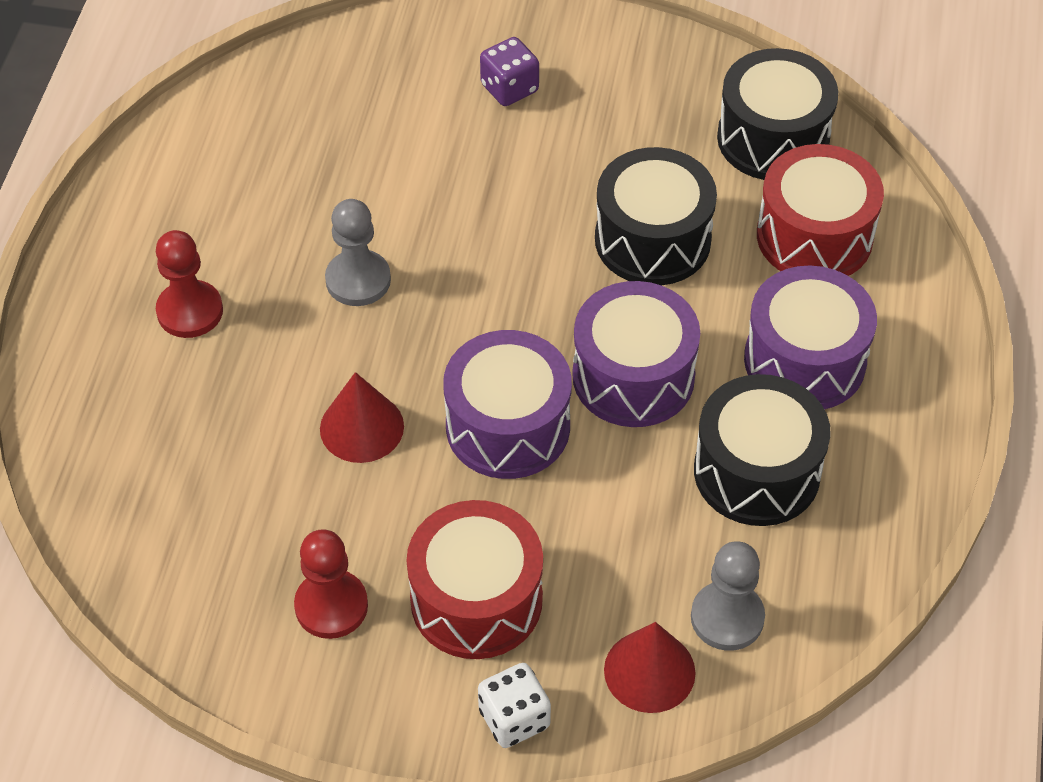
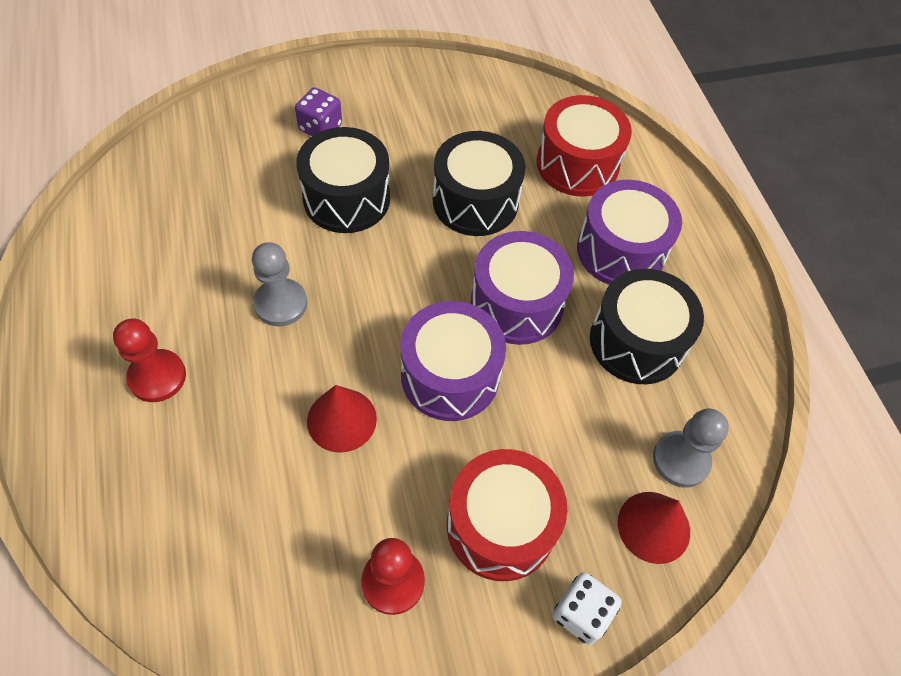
camera: 30 degrees left, 5 degrees up
(773, 138) = (514, 108): black drum -> black drum (346, 198)

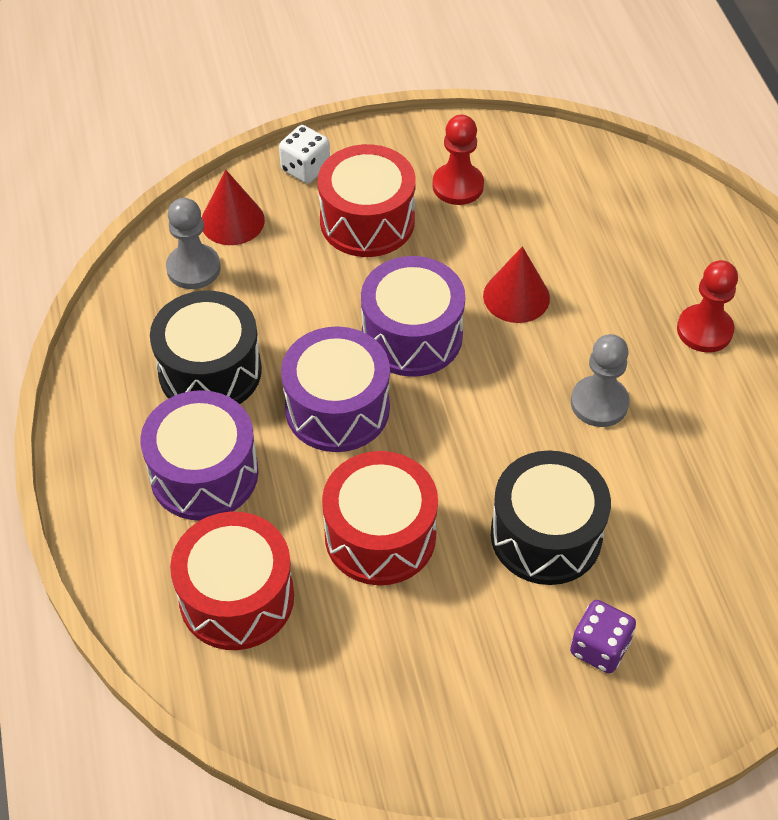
camera: 175 degrees left, 5 degrees down
(475, 201) = (380, 535): black drum -> red drum

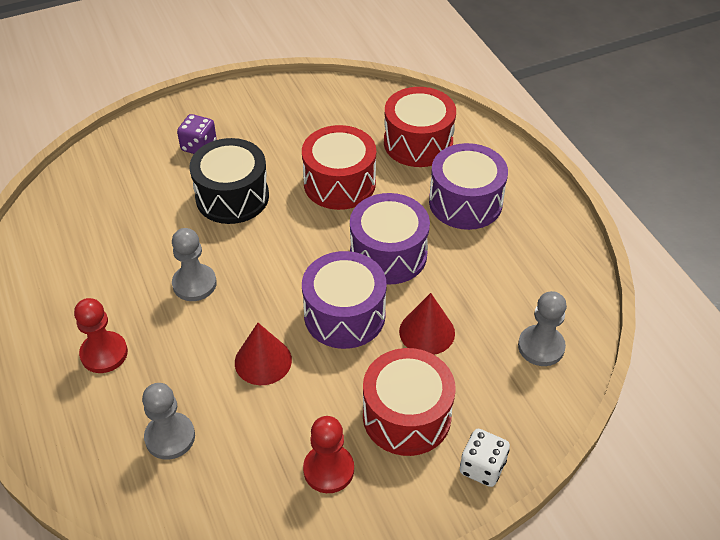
camera: 170 degrees right, 5 degrees down
(210, 371) = (490, 267): black drum -> none
(232, 221) = (528, 397): red cone -> red cone (427, 332)
(620, 235) = (170, 437): none -> grey pawn

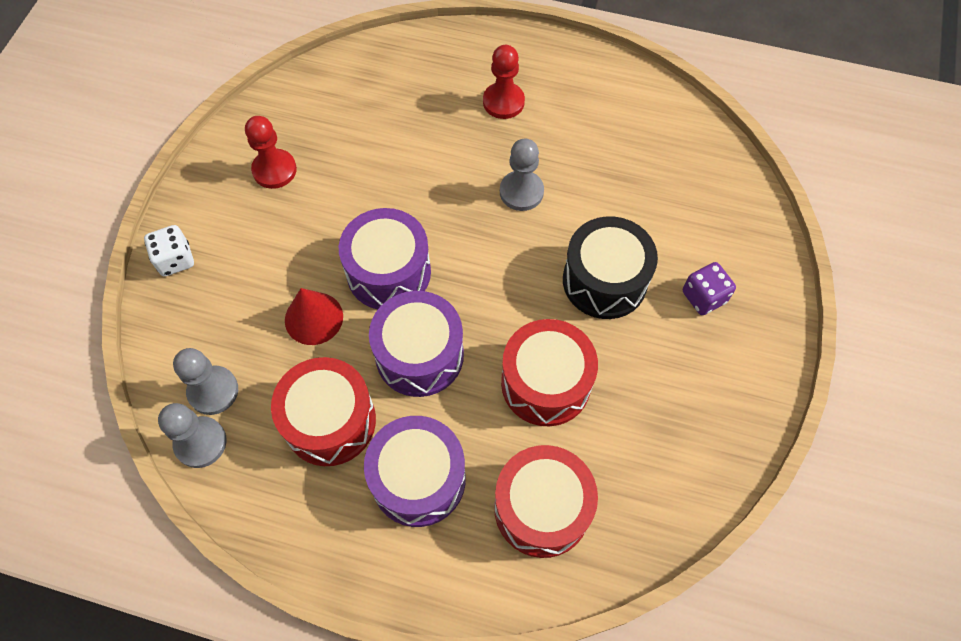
camera: 130 degrees right, 15 degrees up
(170, 437) = (393, 101): grey pawn -> grey pawn (200, 443)
(263, 361) = (400, 190): red cone -> none
(406, 416) = (261, 245): red drum -> red drum (330, 421)

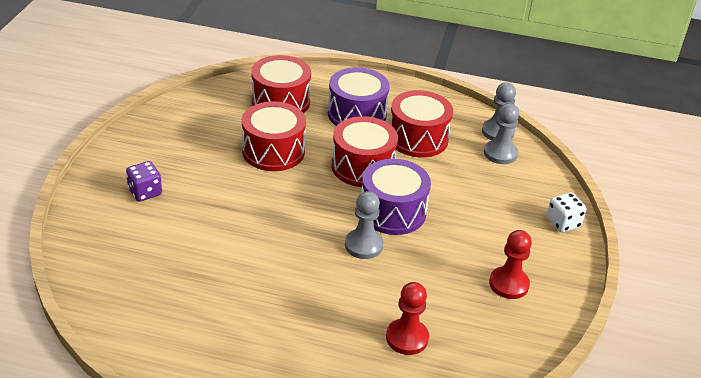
camera: 175 degrees right, 25 degrees down
(314, 318) = (443, 187): red cone -> none
(419, 355) = (362, 167): purple drum -> red drum
(503, 102) = (298, 342): red pawn -> red pawn (407, 338)
(521, 192) = (284, 264): grey pawn -> grey pawn (363, 245)
(604, 281) = (221, 203): black drum -> none

